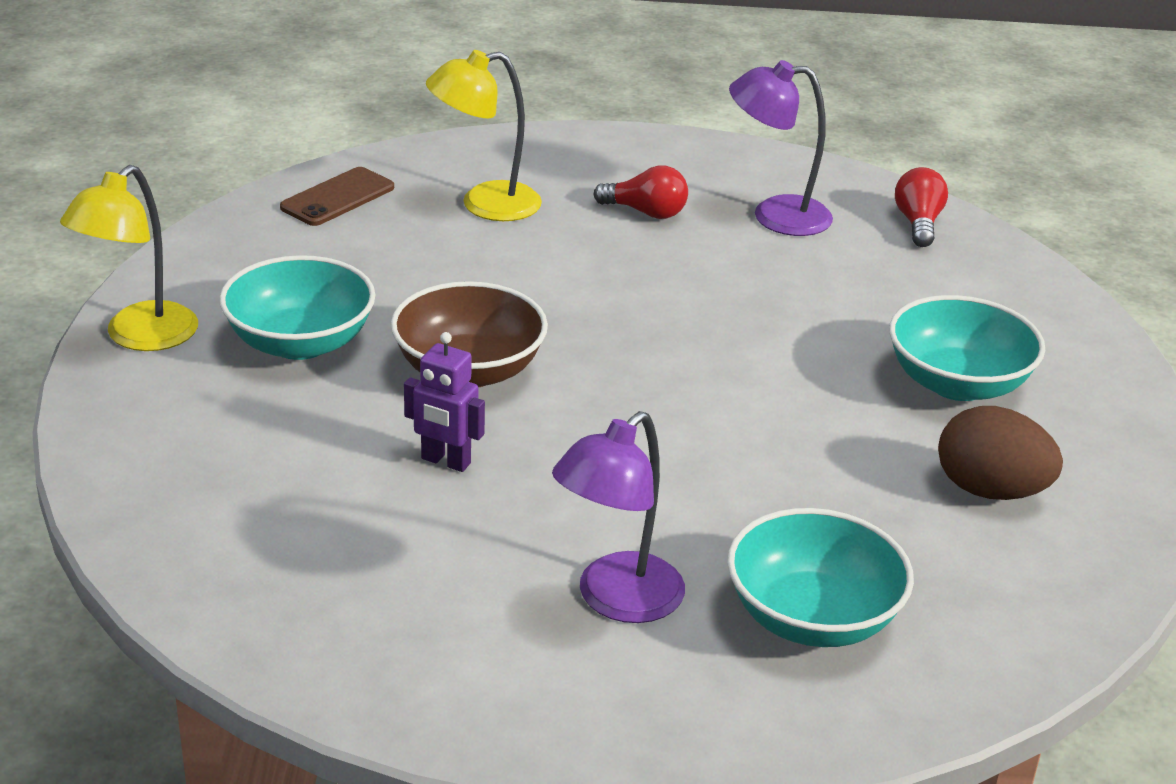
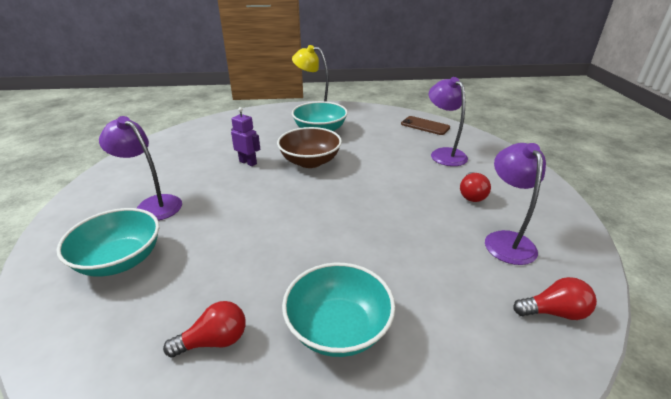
camera: 85 degrees right, 0 degrees up
(445, 461) = (248, 162): purple robot -> purple robot turned 105 degrees clockwise
(484, 205) = (443, 154): yellow lamp -> purple lamp
(990, 490) = (214, 341): brown egg -> red light bulb

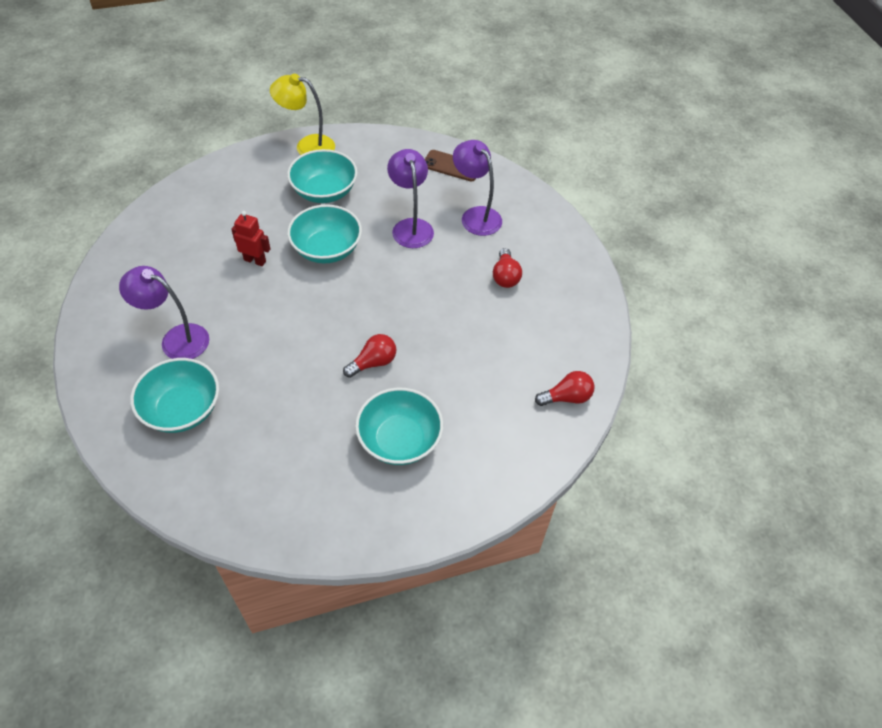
camera: 15 degrees left, 20 degrees up
(214, 341) = (304, 467): red light bulb -> red light bulb (373, 363)
(248, 162) = (255, 260): purple robot -> red robot
(310, 161) = (327, 249): brown bowl -> turquoise bowl
(506, 240) = (535, 330): purple lamp -> purple lamp (410, 226)

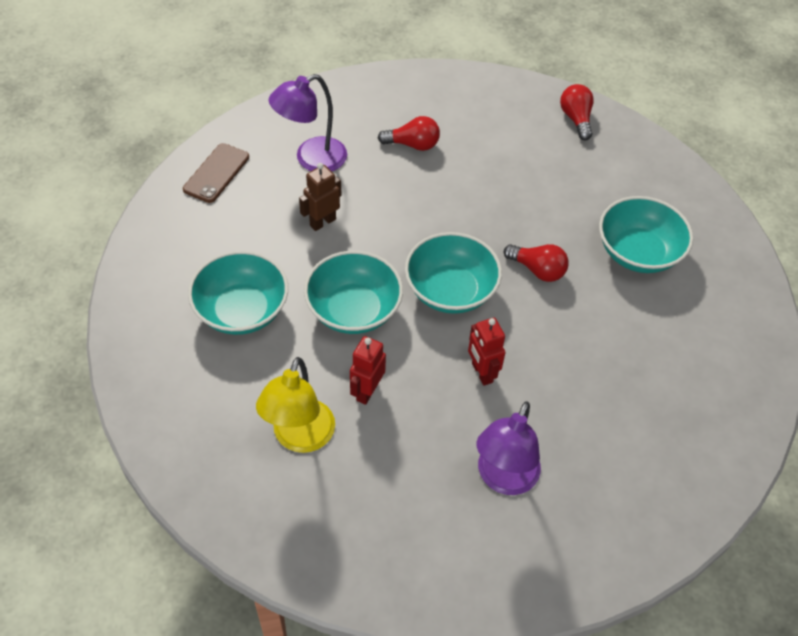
camera: 85 degrees left, 0 degrees up
(182, 409) = (614, 463): turquoise bowl -> turquoise bowl (450, 291)
(269, 325) = (481, 373): none -> red robot
(307, 146) = (138, 330): yellow lamp -> yellow lamp (300, 438)
(373, 363) = (537, 270): red light bulb -> red light bulb turned 150 degrees clockwise
(410, 226) = (322, 222): purple lamp -> brown robot

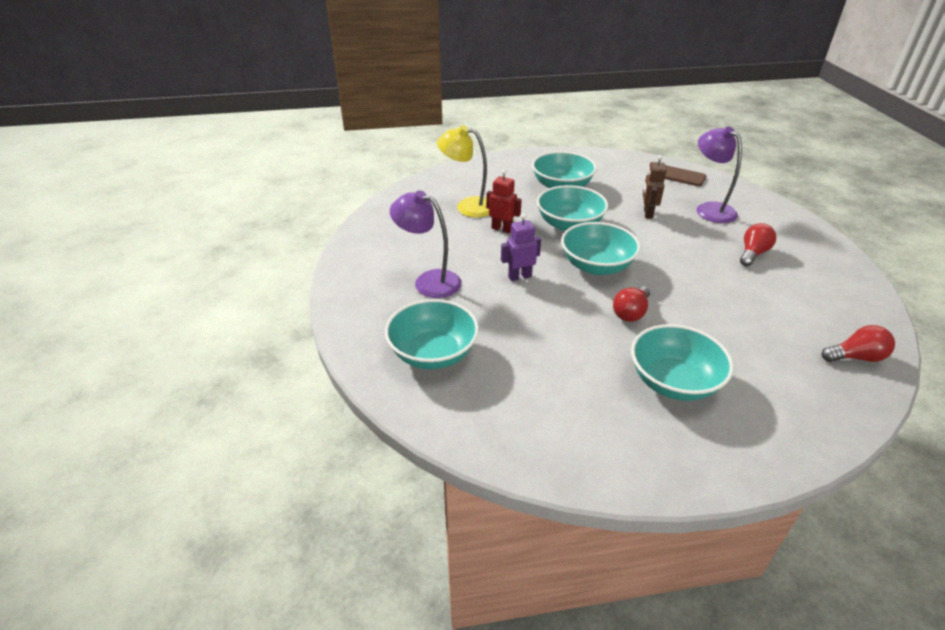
camera: 95 degrees right, 15 degrees down
(322, 222) = (647, 213): brown robot -> brown robot turned 135 degrees counterclockwise
(413, 144) = (753, 254): red light bulb -> red light bulb turned 150 degrees counterclockwise
(481, 373) = (519, 276): red robot -> purple robot
(642, 463) = (433, 353): none -> turquoise bowl

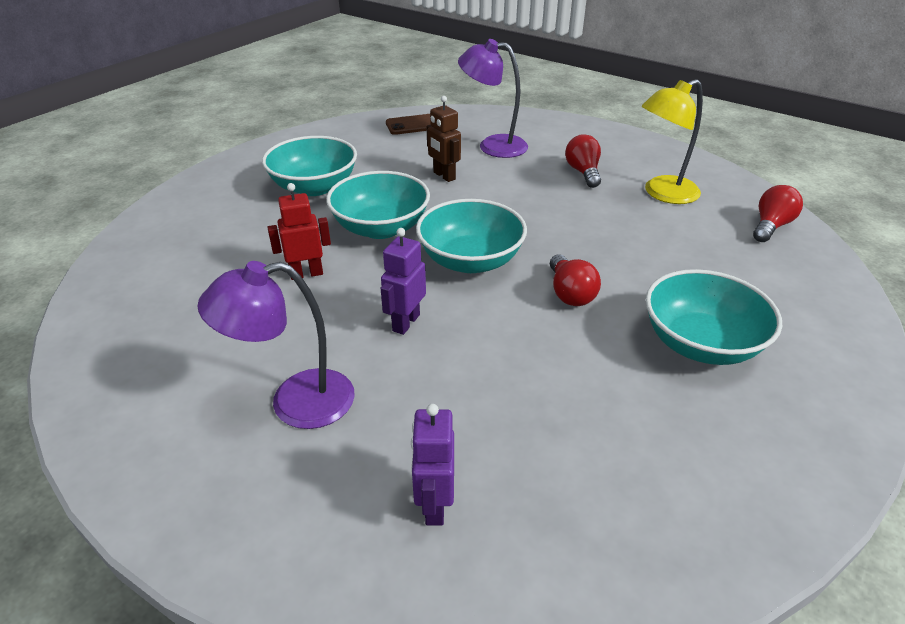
camera: 45 degrees left, 0 degrees up
(433, 353) = (434, 505): turquoise bowl -> purple robot
(467, 206) = (221, 267): yellow lamp -> yellow lamp (662, 194)

